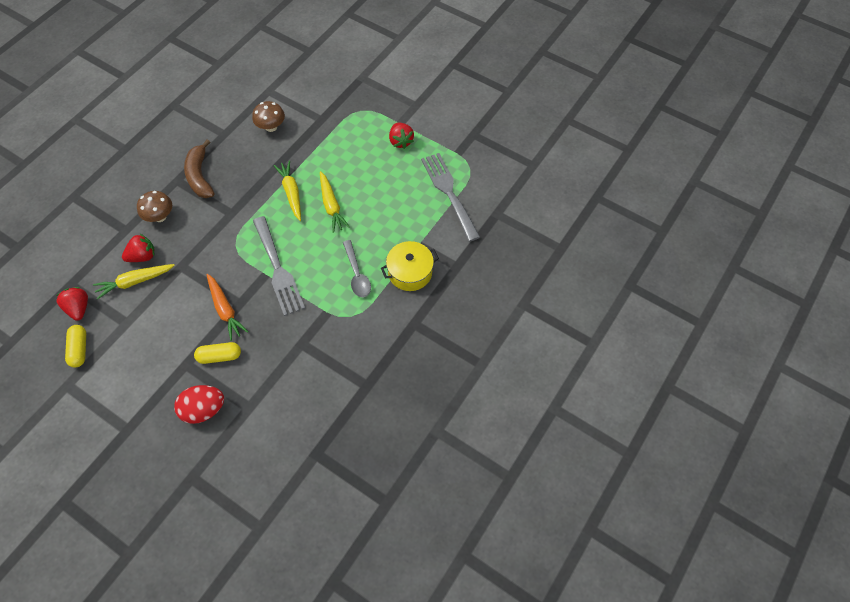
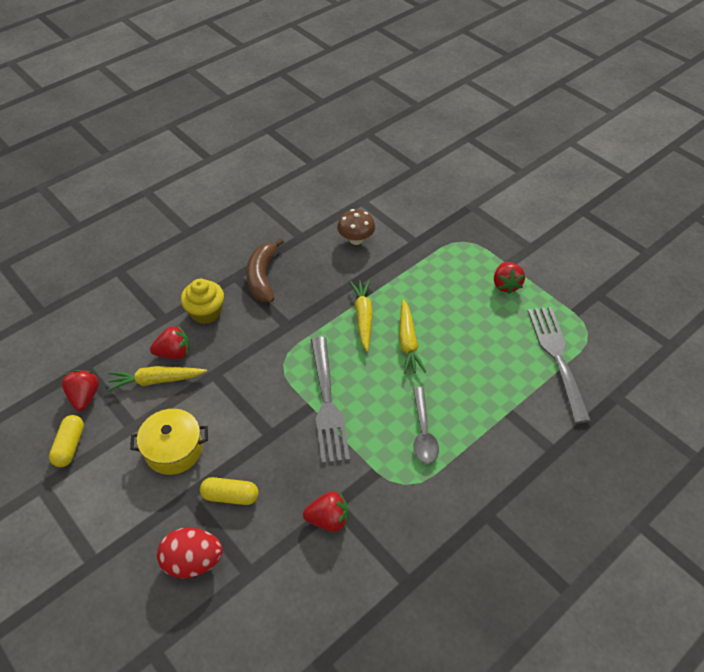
camera: 15 degrees right, 10 degrees down
(160, 216) = (206, 312): brown mushroom -> yellow cupcake
(225, 309) = (252, 438): orange carrot -> none
(298, 355) = (328, 519): none -> red strawberry
(410, 272) = (491, 445): yellow pot -> yellow pot (174, 449)

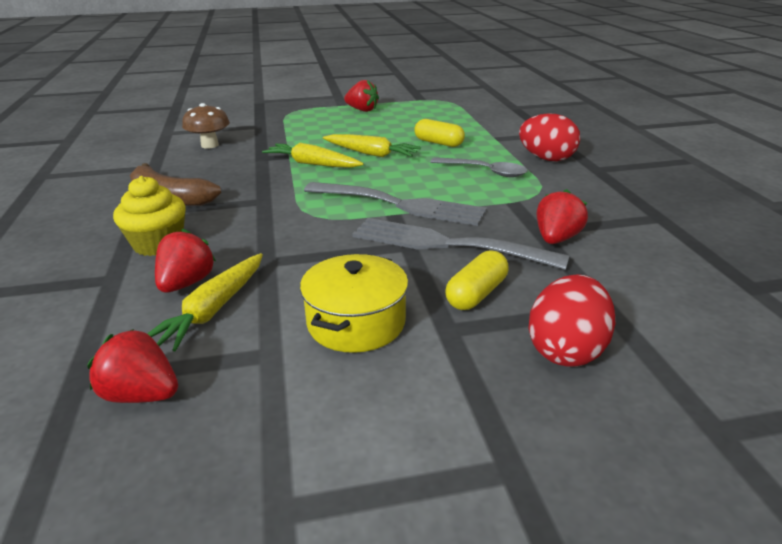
camera: 60 degrees left, 20 degrees down
(70, 446) = (226, 441): yellow capsule -> yellow capsule (438, 143)
(484, 468) = (546, 159): none -> red egg
(557, 357) = (458, 113): grey fork -> grey fork (447, 244)

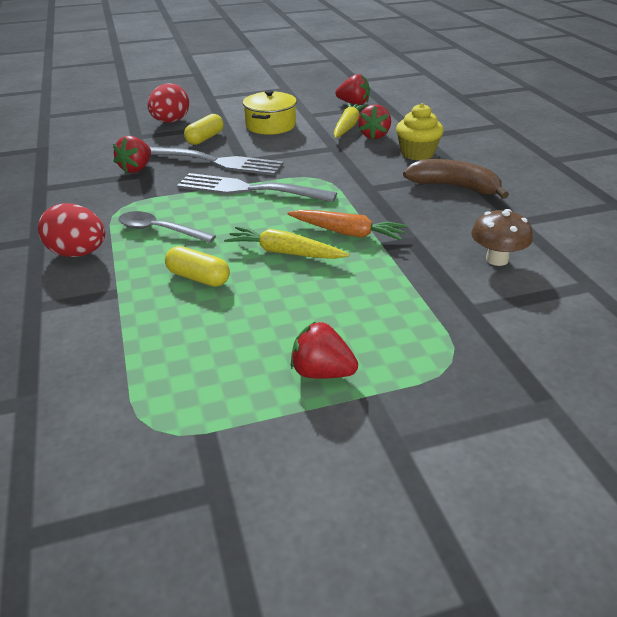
camera: 175 degrees right, 5 degrees up
(312, 164) = (347, 233): yellow carrot -> orange carrot

